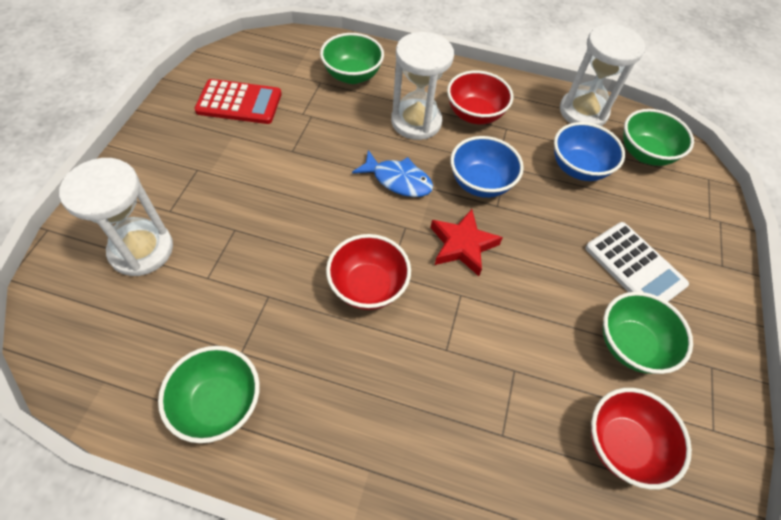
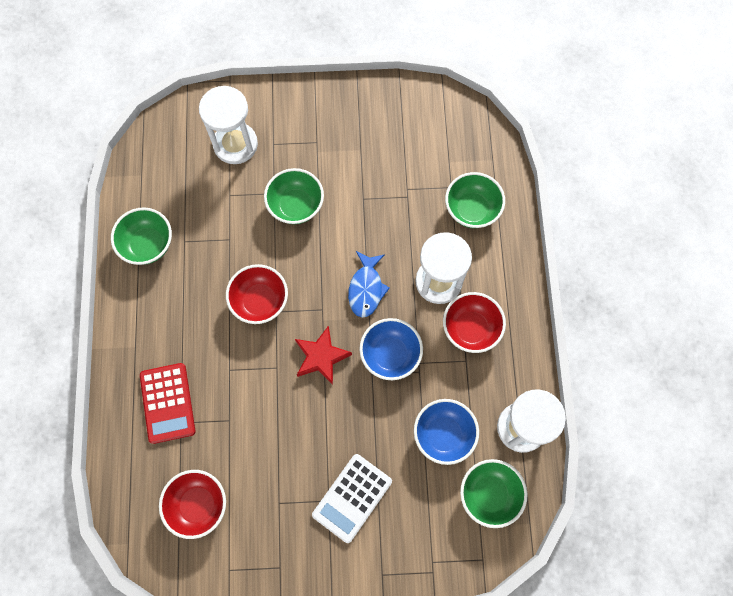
camera: 75 degrees right, 15 degrees up
(239, 103) = (397, 137): red calculator -> red calculator (167, 403)
(631, 345) = (277, 502): green bowl -> green bowl (296, 206)

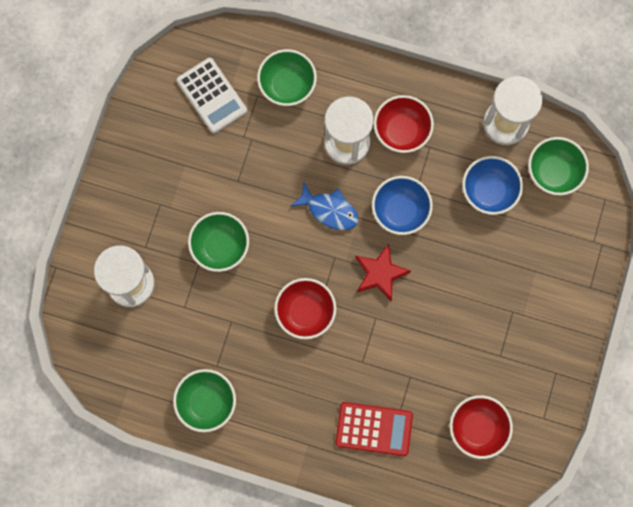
camera: 70 degrees left, 5 degrees up
(352, 498) = (517, 290): white calculator -> white calculator (212, 96)

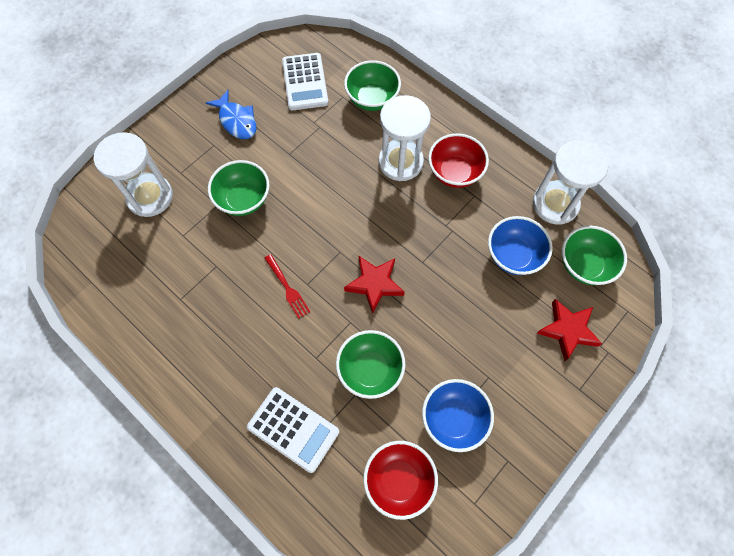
camera: 25 degrees right, 10 degrees down
(207, 402) = (151, 328): green bowl -> green bowl (370, 370)
(305, 312) = (287, 288): red bowl -> red fork
(329, 210) = (356, 210): blue fish -> blue fish (236, 121)
(374, 429) = (293, 429): red calculator -> white calculator
(400, 211) = (421, 237): blue bowl -> blue bowl (453, 419)
(561, 240) = (567, 330): none -> red star

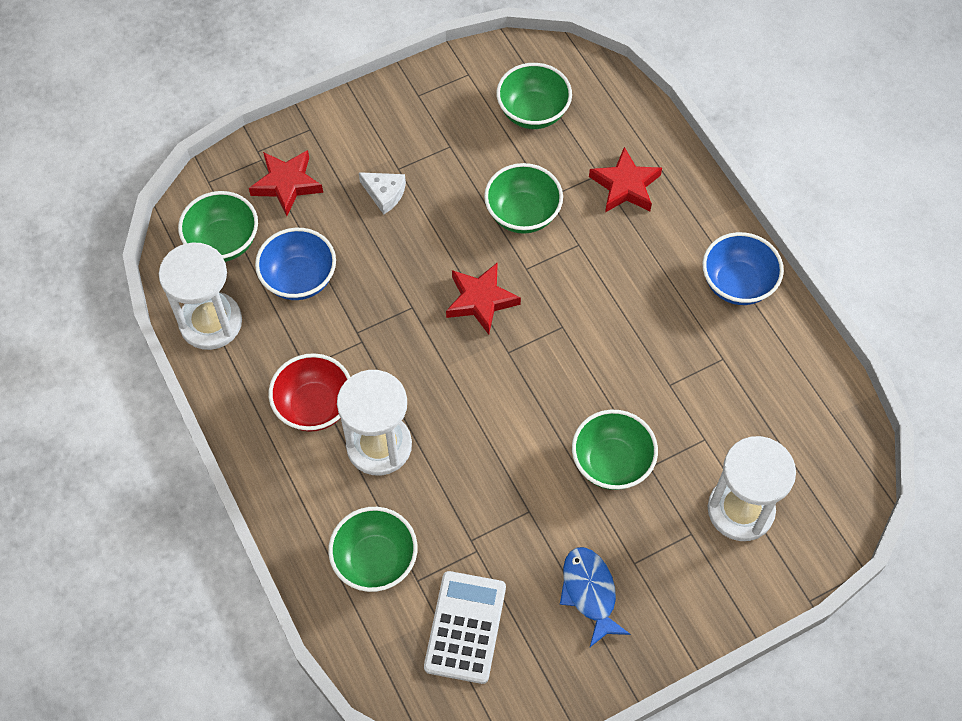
camera: 160 degrees left, 5 degrees down
(287, 288) = (588, 330): red fork -> none
(293, 429) = (625, 186): white calculator -> red star
(399, 480) = (533, 112): red bowl -> green bowl
(453, 419) = (454, 144): blue bowl -> blue bowl (737, 284)
(487, 349) = (384, 194): none -> white cheese

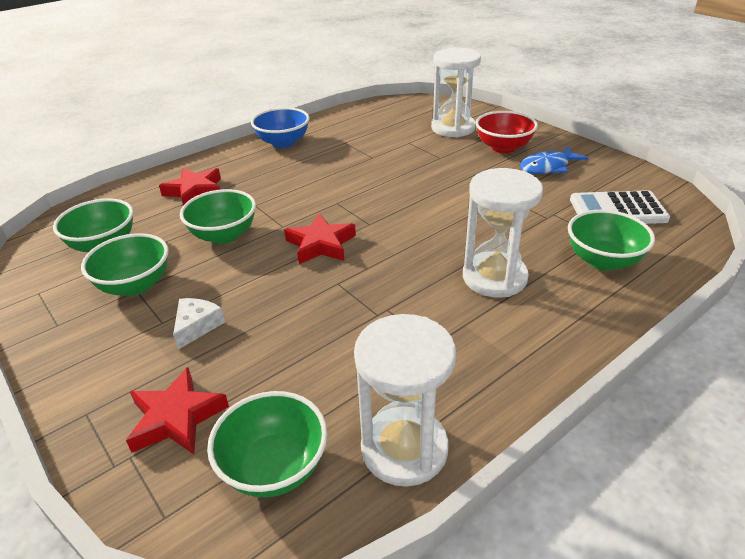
camera: 100 degrees left, 25 degrees down
(299, 279) = (320, 374): blue bowl -> none
(314, 406) = (476, 328): red bowl -> red bowl (503, 147)
(611, 463) = (445, 170): green bowl -> green bowl (135, 285)

